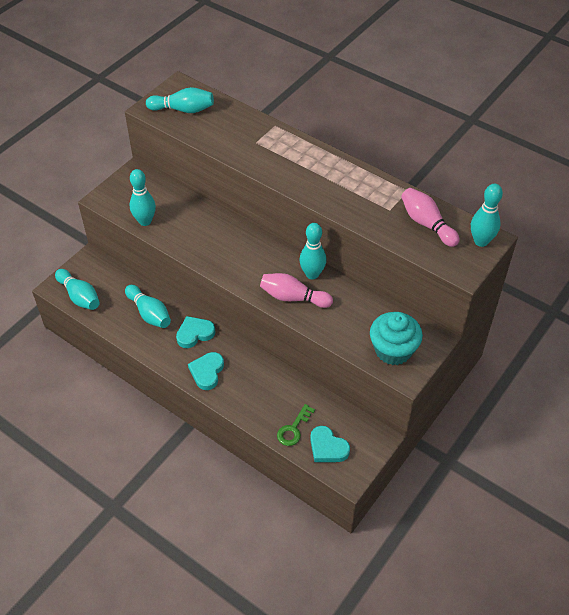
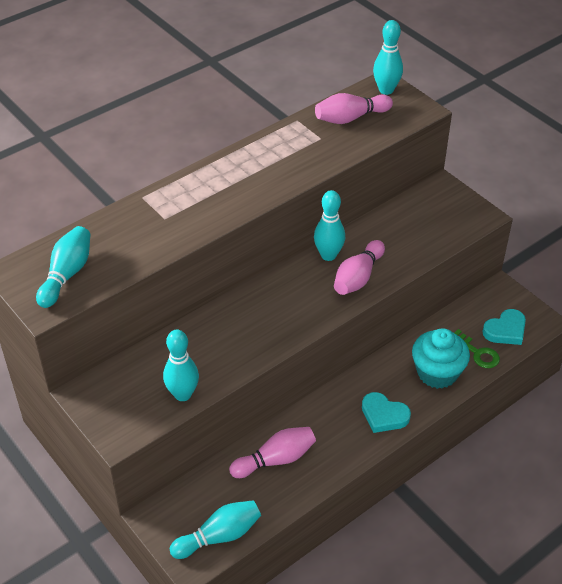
camera: 75 degrees left, 5 degrees down
(149, 313) = (275, 460): turquoise bowling pin -> pink bowling pin
(195, 334) = (323, 418): turquoise heart -> none
(393, 350) = (449, 217): turquoise cupcake -> turquoise cupcake (437, 373)

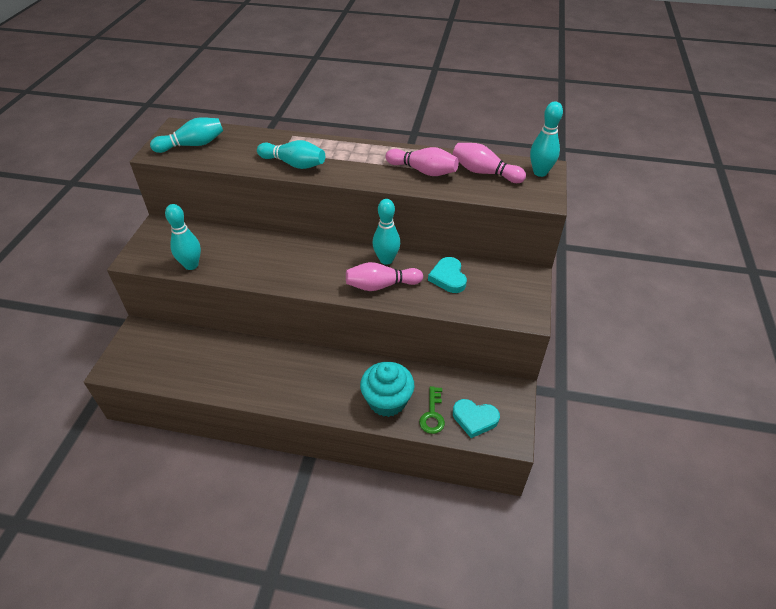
camera: 50 degrees right, 0 degrees up
(219, 536) = (142, 368): turquoise bowling pin -> turquoise bowling pin (294, 164)
(275, 460) = (227, 359): pink bowling pin -> pink bowling pin (423, 171)
(384, 415) = (316, 393): turquoise heart -> turquoise heart (448, 277)

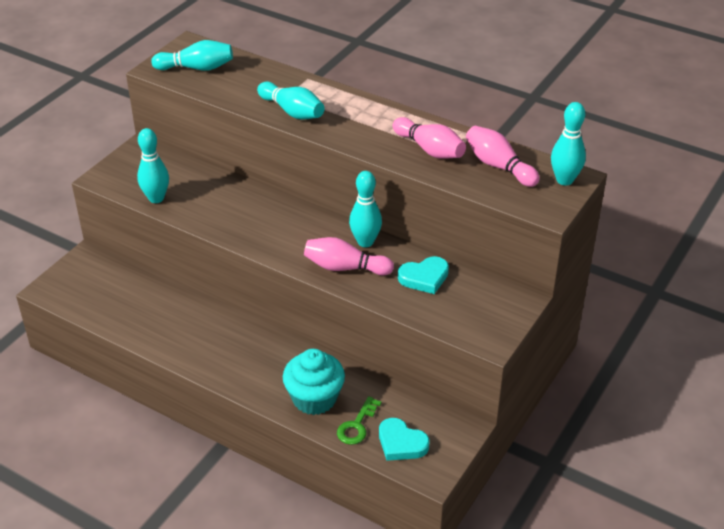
camera: 20 degrees right, 5 degrees down
(448, 277) = (424, 278): turquoise heart -> turquoise heart turned 120 degrees counterclockwise

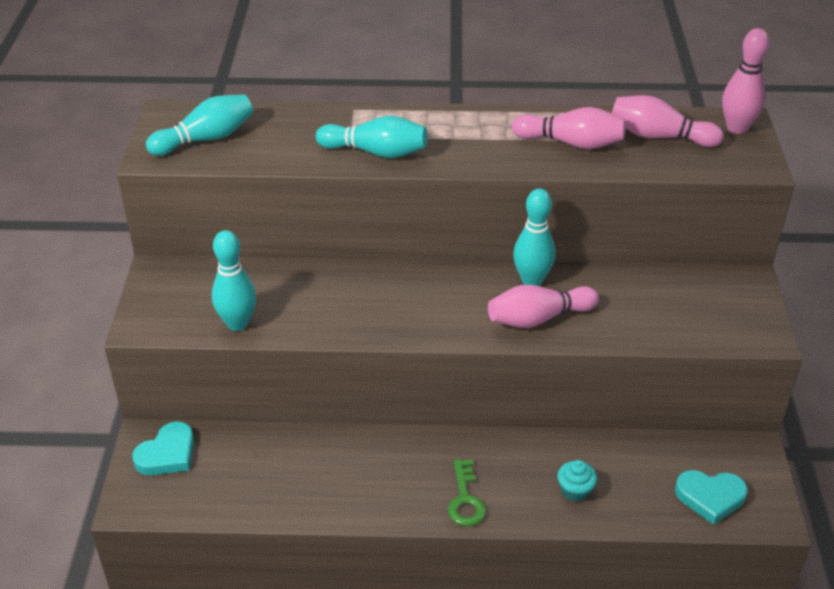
camera: 30 degrees left, 0 degrees up
(314, 398) = (575, 490): turquoise cupcake -> turquoise cupcake, size x0.49
(357, 425) = (647, 500): green key -> green key (465, 499)
(424, 278) = (631, 295): turquoise heart -> turquoise heart (167, 454)
(564, 180) = (737, 128): turquoise bowling pin -> pink bowling pin

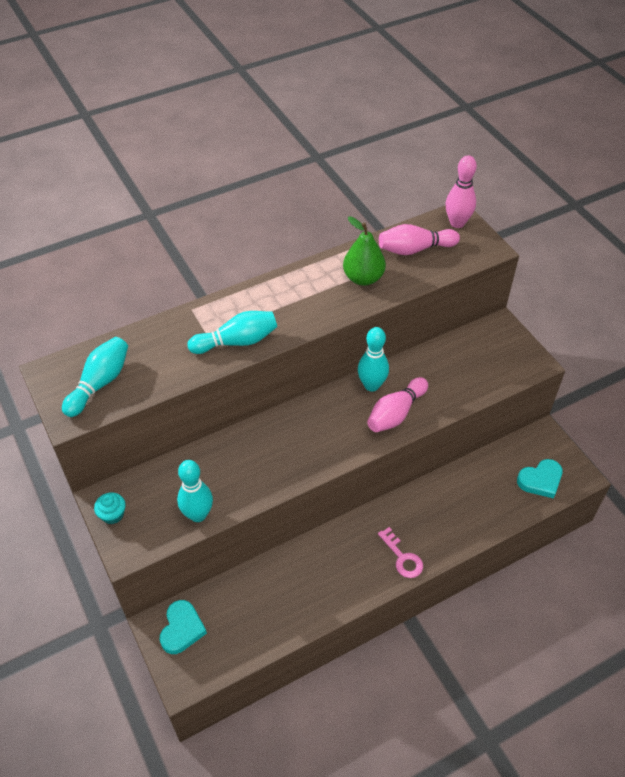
camera: 30 degrees left, 10 degrees up
(465, 499) = (402, 557): green key -> pink key
(571, 143) = (363, 278): pink bowling pin -> green pear
(575, 490) = (463, 516): turquoise cupcake -> turquoise cupcake (112, 514)

